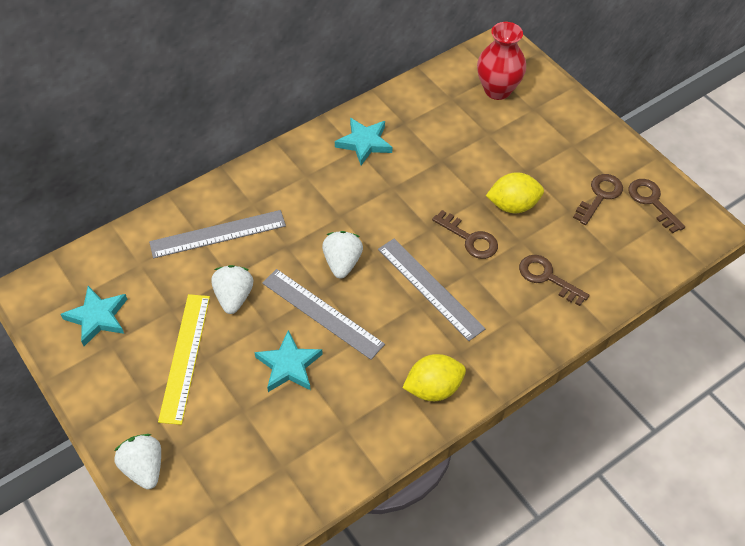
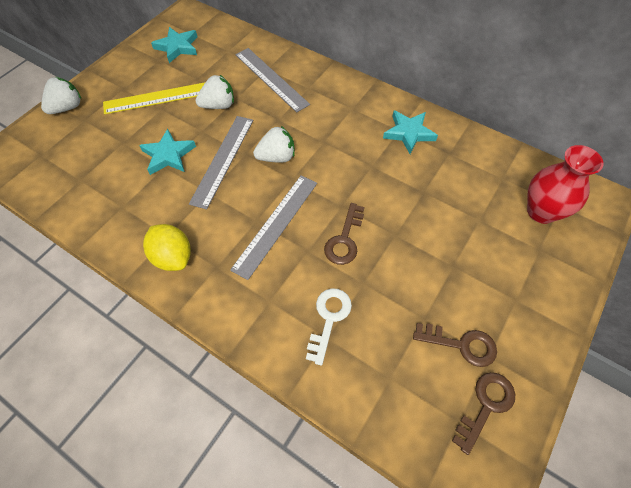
camera: 70 degrees right, 5 degrees up
(513, 205) = (403, 264): yellow lemon -> none
(547, 277) = (329, 319): brown key -> white key

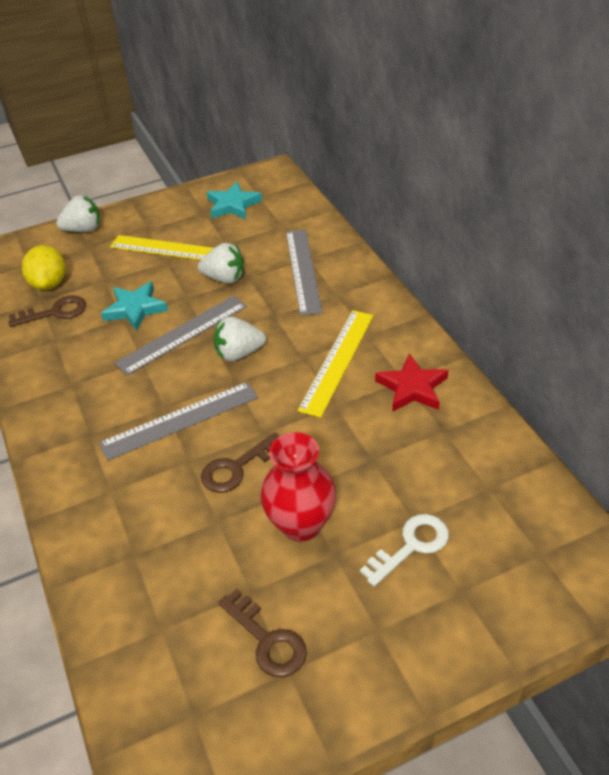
camera: 35 degrees right, 15 degrees down
(173, 257) = (59, 406): yellow lemon -> yellow lemon (49, 284)
(277, 157) = (239, 353): white strawberry -> white strawberry turned 150 degrees clockwise
(329, 319) = (151, 538): white key -> white key (411, 546)
(348, 134) = (337, 361): none -> yellow ruler
(409, 133) = (412, 388): turquoise star -> red star
(486, 406) = (237, 717): brown key -> brown key (55, 312)
(541, 211) = (505, 549): red vase -> red vase (301, 524)

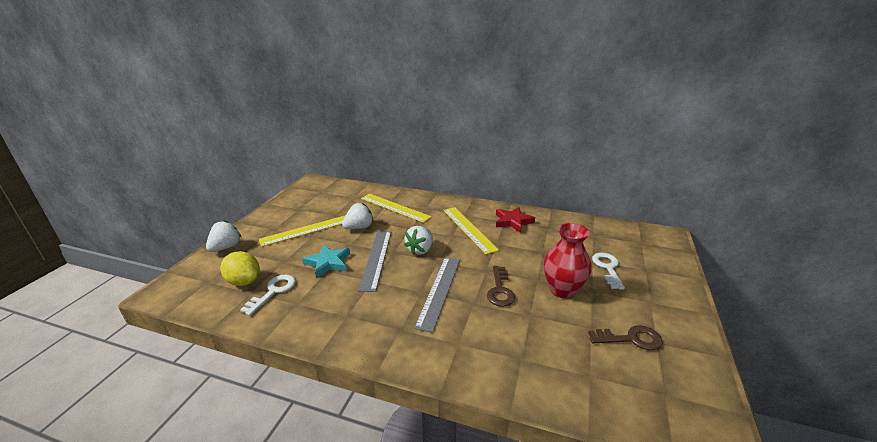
camera: 50 degrees left, 15 degrees down
(55, 312) = (273, 291): brown key -> white key
(233, 205) = (312, 200): turquoise star -> none
(303, 270) = (394, 207): grey ruler -> yellow ruler

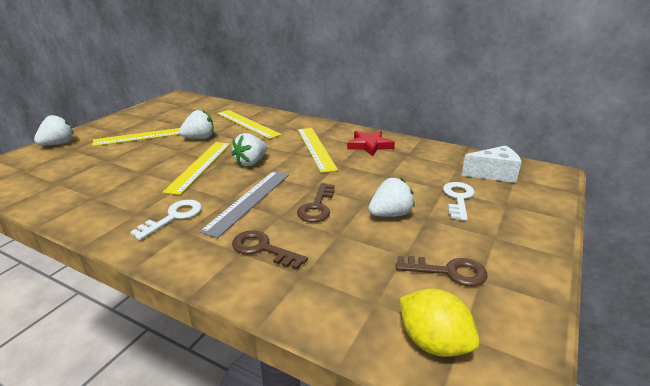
camera: 10 degrees right, 0 degrees up
(244, 281) = (56, 173): yellow lemon -> yellow lemon (433, 342)
(273, 291) = (78, 184): white key -> white key (173, 217)
(328, 263) = (148, 165): turquoise star -> none
(376, 258) = (200, 166): grey ruler -> yellow ruler
(476, 338) = (263, 249): none -> brown key
(562, 290) = (390, 214): red vase -> white strawberry
(624, 241) = (493, 174): none -> white cheese

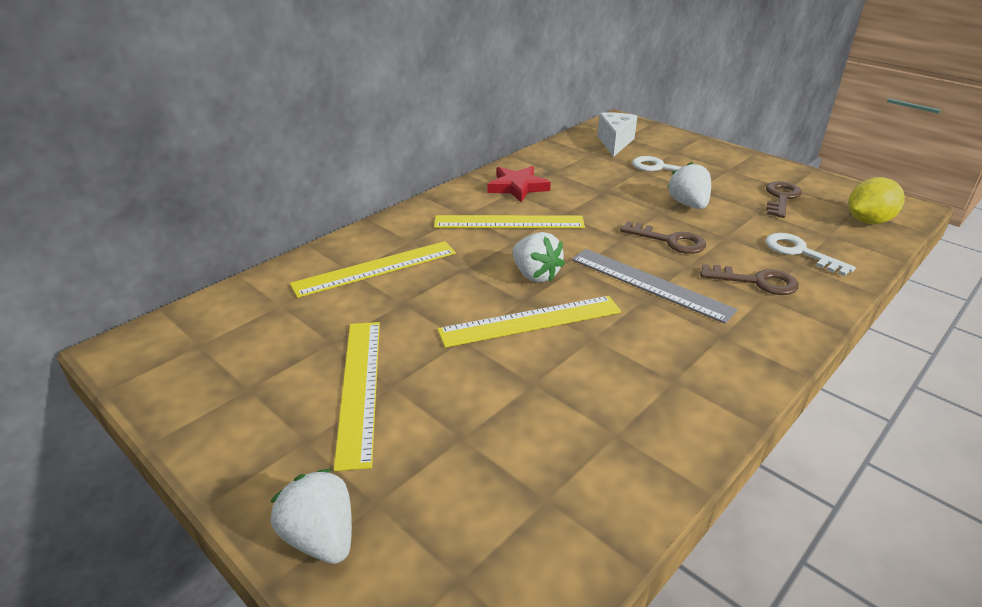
camera: 75 degrees left, 5 degrees up
(173, 217) = (687, 345): white key -> white key (800, 252)
(199, 138) = (411, 320): white strawberry -> none
(200, 166) = (530, 321): yellow ruler -> yellow ruler turned 45 degrees counterclockwise
(263, 249) = (756, 282): brown key -> brown key turned 120 degrees counterclockwise

